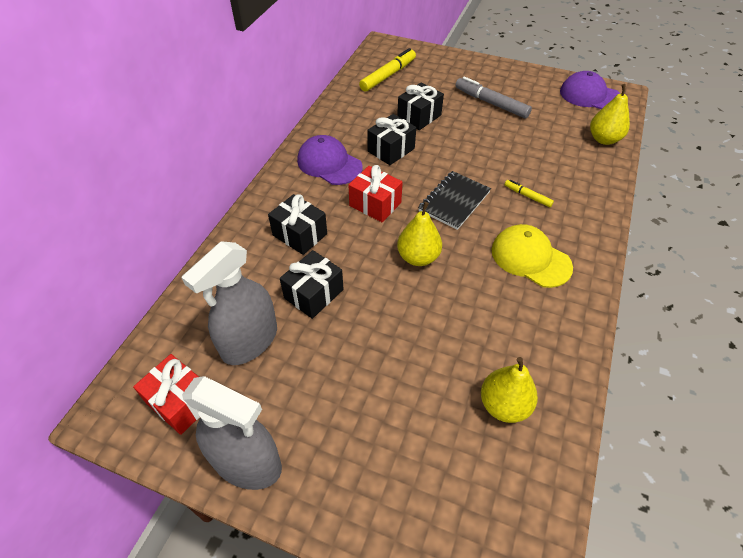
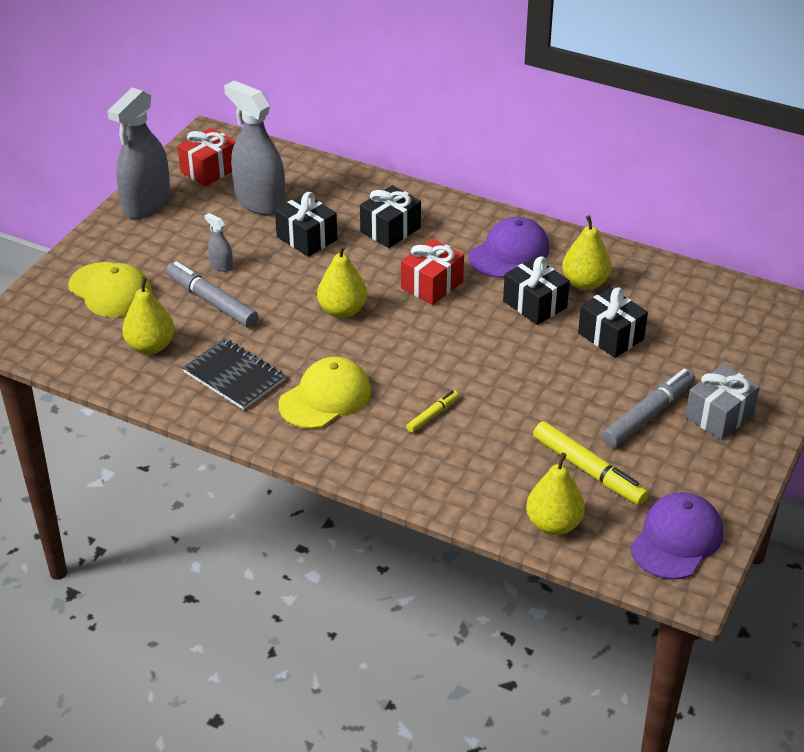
camera: 95 degrees right, 10 degrees down
(363, 127) = (585, 283): none -> yellow pear
(363, 361) = (221, 265): none -> grey spray bottle
(388, 75) = (719, 314): yellow marker -> yellow marker (588, 470)
(420, 468) = (110, 290): none -> yellow cap
(422, 360) = (212, 301): none -> grey marker
(454, 201) = (429, 348): black notebook -> black notebook (234, 376)
(482, 79) = (719, 416): none -> grey gift

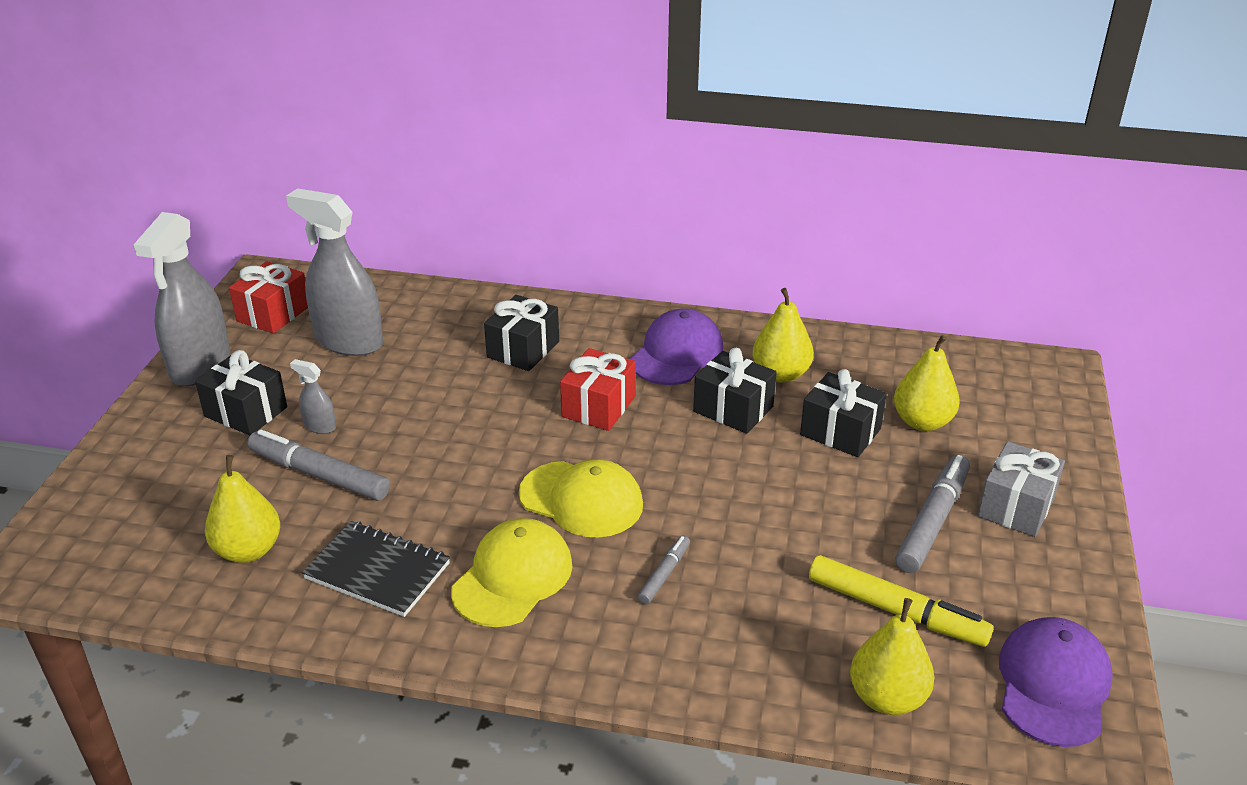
camera: 15 degrees left, 5 degrees down
(110, 290) = (174, 483): yellow cap -> yellow cap (581, 499)
(307, 238) = (422, 375): black gift -> black gift (246, 412)
(342, 310) = (497, 457): yellow pear -> yellow pear (922, 422)
(432, 415) = (664, 574): yellow marker -> grey marker

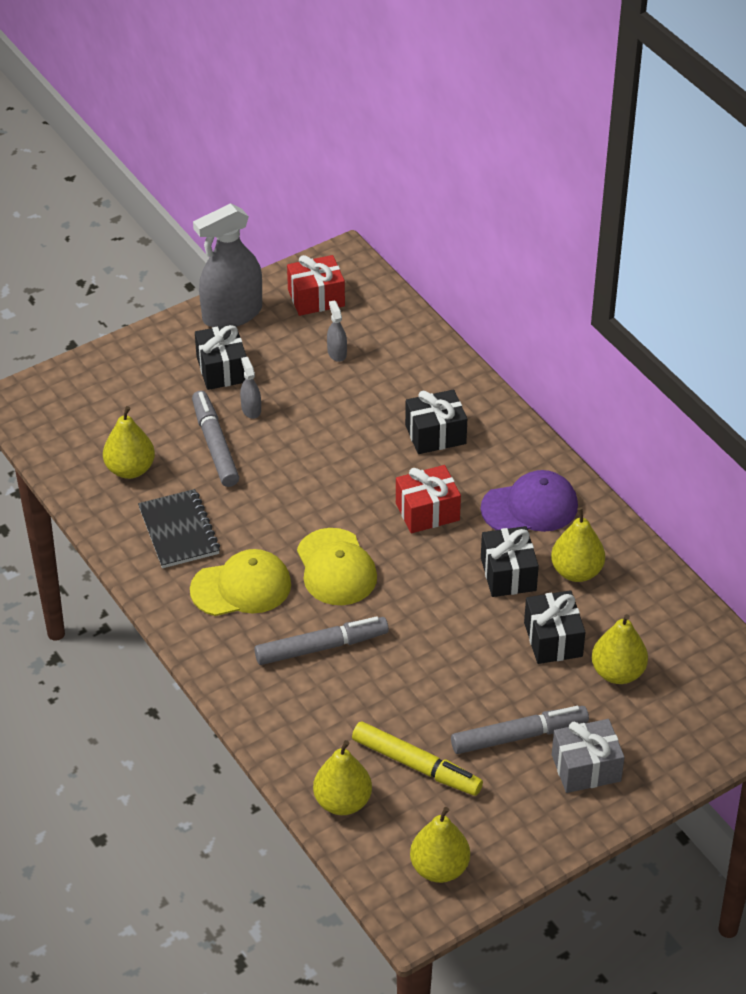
camera: 45 degrees right, 10 degrees up
(348, 341) = (337, 353): grey spray bottle -> grey spray bottle, size x0.43
(664, 574) = (321, 647): grey marker -> grey marker, size x1.89
(896, 611) = (416, 765): yellow marker -> yellow marker turned 45 degrees counterclockwise
(1053, 685) = (439, 868): purple cap -> yellow pear

